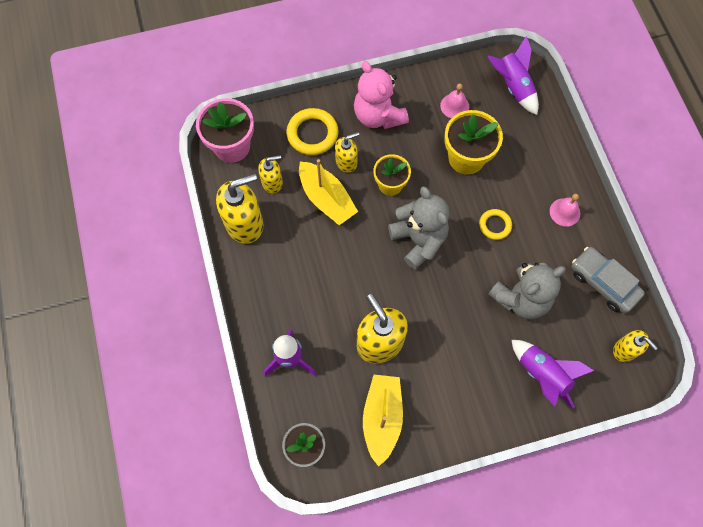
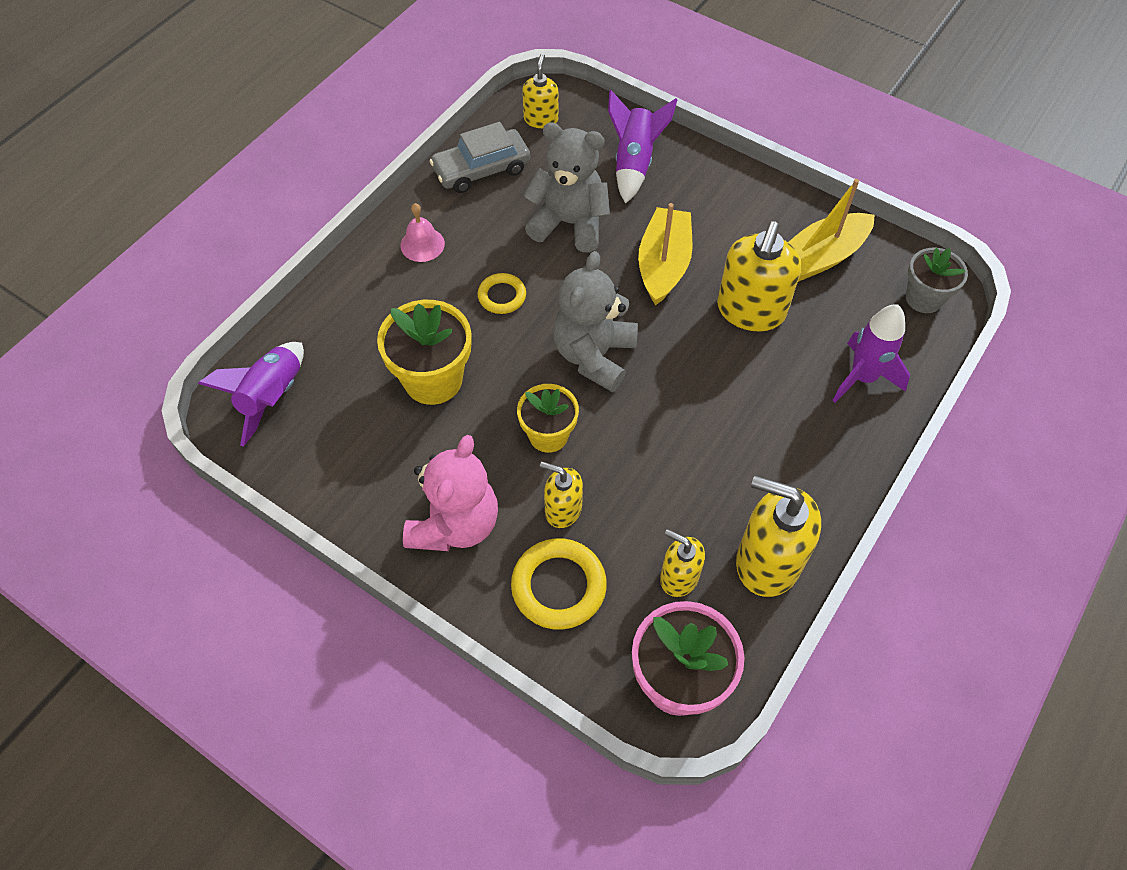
camera: 130 degrees left, 10 degrees down
(326, 199) = (637, 492): yellow boat -> yellow boat (663, 264)
(454, 106) = (360, 443): pink bell -> none
(603, 283) = (481, 169): grey car -> grey car turned 60 degrees clockwise

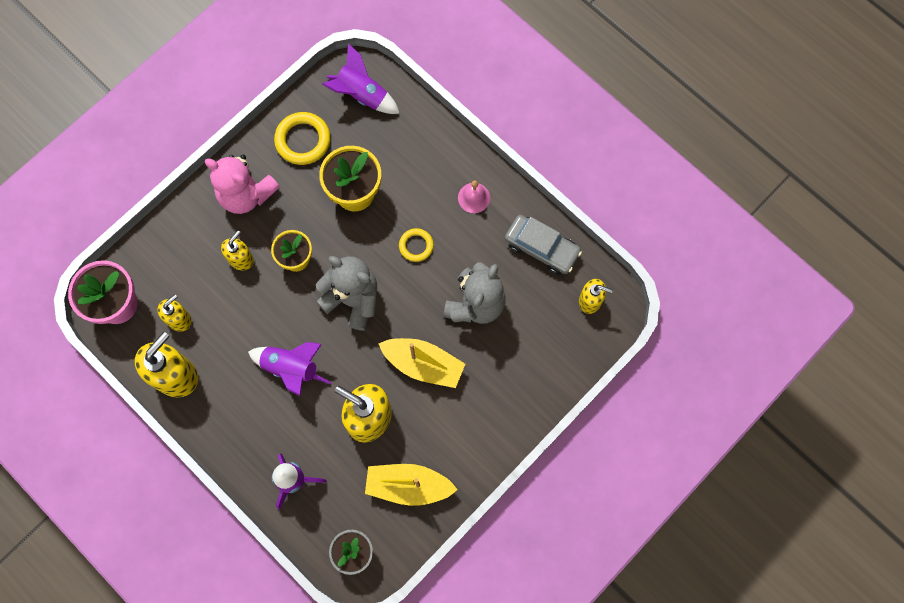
camera: 100 degrees right, 15 degrees up
(481, 169) = (541, 248): grey car -> grey car turned 135 degrees clockwise
(558, 586) = (191, 248): yellow ring -> yellow ring (303, 140)
(634, 163) = (530, 364): purple rocket -> purple rocket (291, 368)
(821, 257) = (408, 485): yellow boat -> yellow boat turned 60 degrees counterclockwise

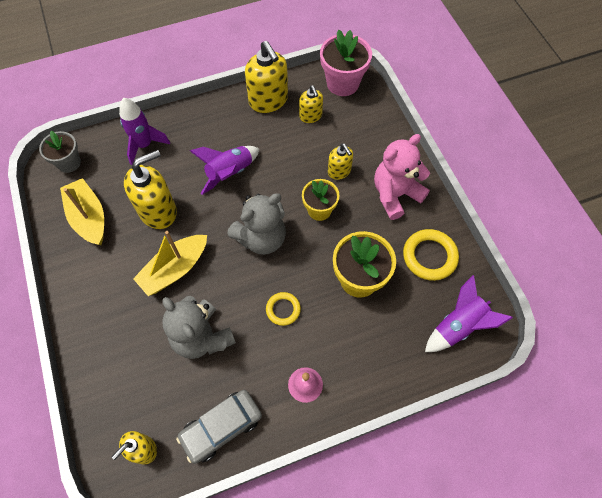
camera: 115 degrees right, 10 degrees down
(408, 485) = (89, 217): yellow boat -> yellow boat turned 60 degrees counterclockwise

